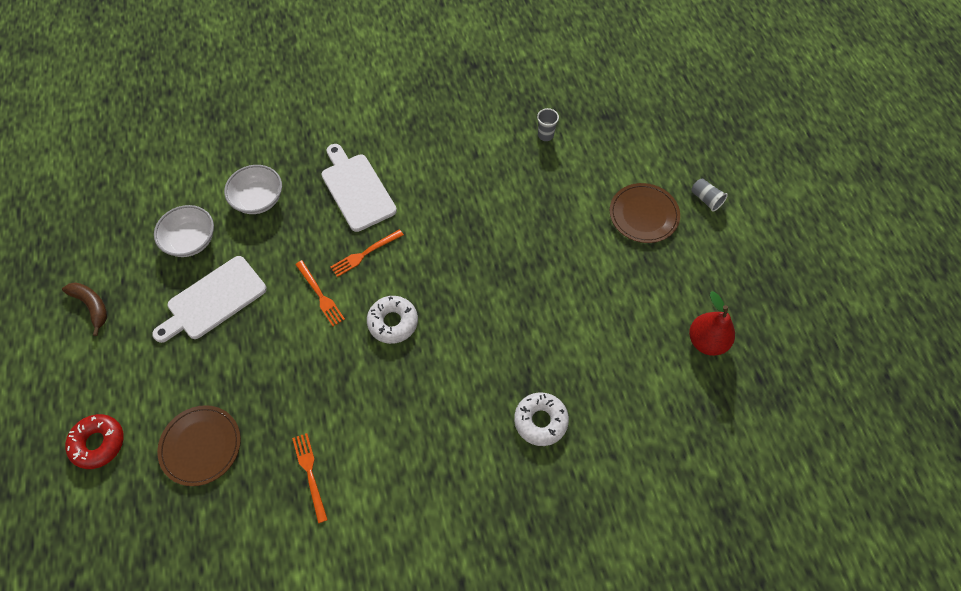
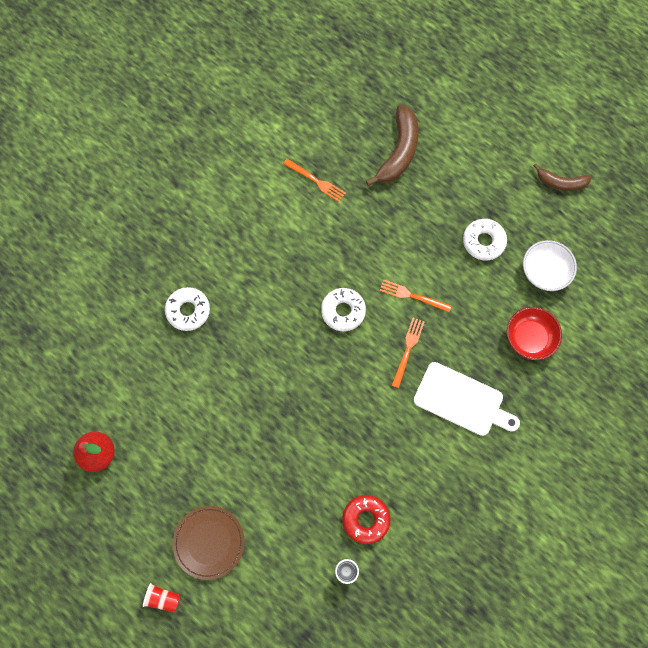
camera: 145 degrees right, 10 degrees up
(98, 443) = (463, 113): red donut -> red donut (366, 519)
(201, 446) = (398, 152): brown plate -> brown banana
(213, 300) = (483, 242): white cutting board -> white donut
(258, 199) = (529, 338): white bowl -> red bowl
(706, 199) = (163, 598): grey cup -> red cup

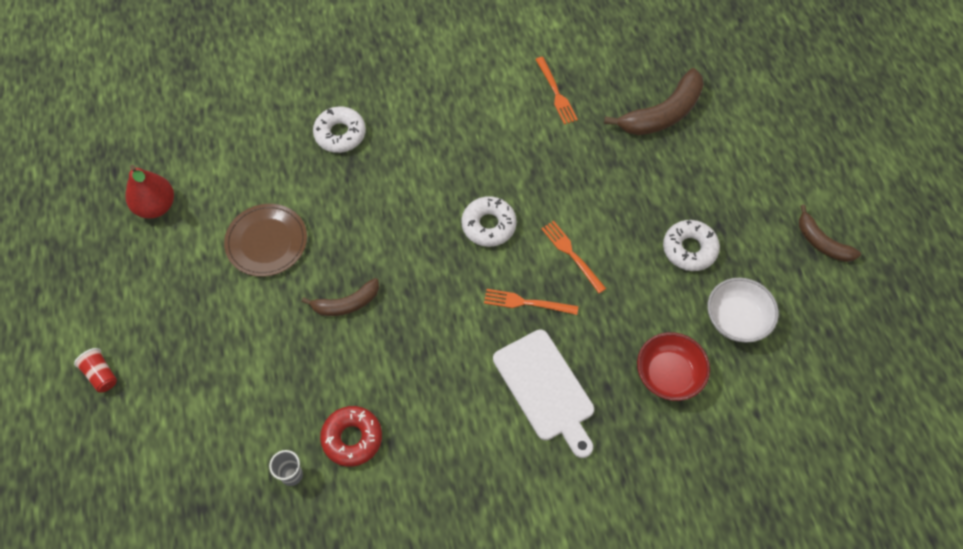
camera: 35 degrees right, 10 degrees down
(209, 542) = (185, 353): brown plate -> brown plate (266, 242)
(290, 432) = (346, 303): none -> brown banana
(408, 349) = (527, 302): orange fork -> orange fork turned 135 degrees counterclockwise

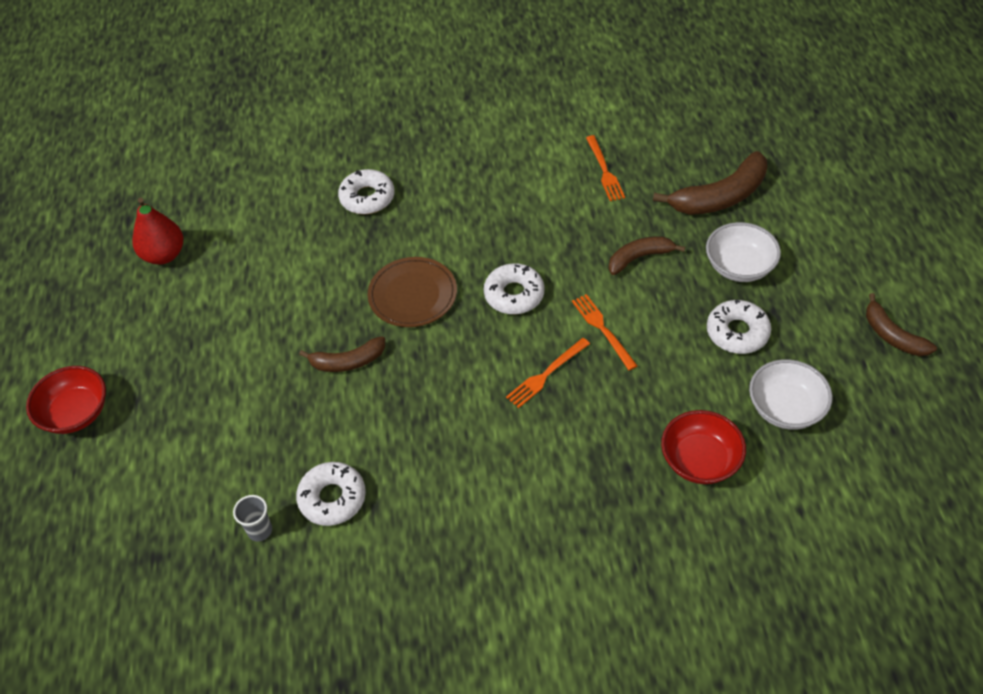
camera: 10 degrees right, 10 degrees down
(101, 375) = (76, 413): red cup -> red bowl
(266, 242) = (273, 296): brown plate -> brown plate (412, 295)
(352, 438) = (332, 498): red donut -> white donut
(527, 302) = (546, 374): orange fork -> orange fork turned 60 degrees counterclockwise
(545, 389) = (556, 464): white cutting board -> none
(597, 180) = (639, 258): none -> brown banana
(685, 183) = (739, 266): none -> white bowl

